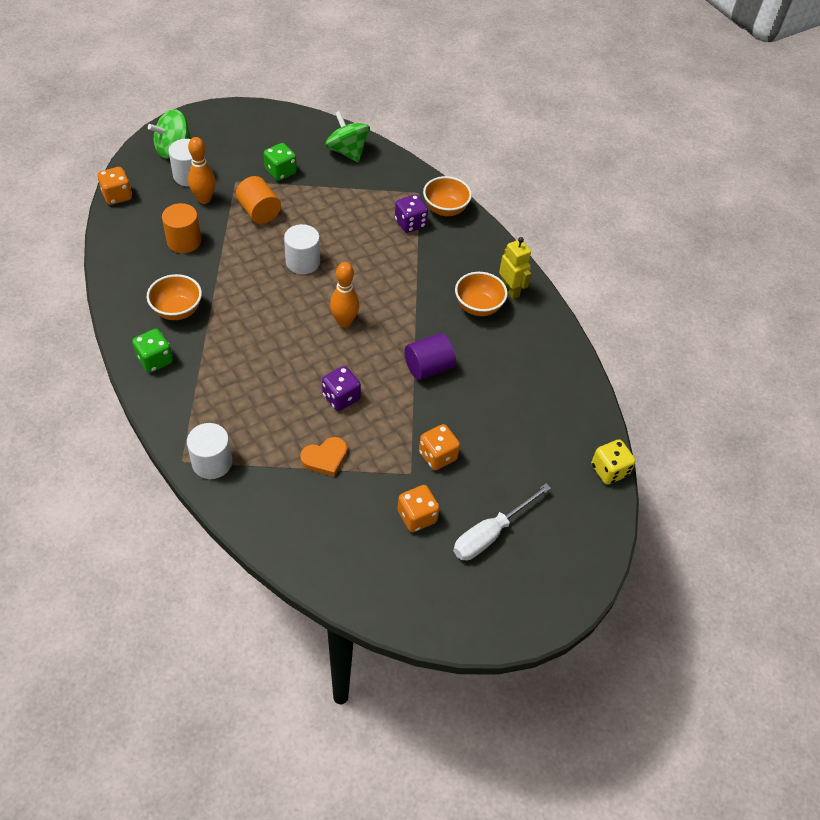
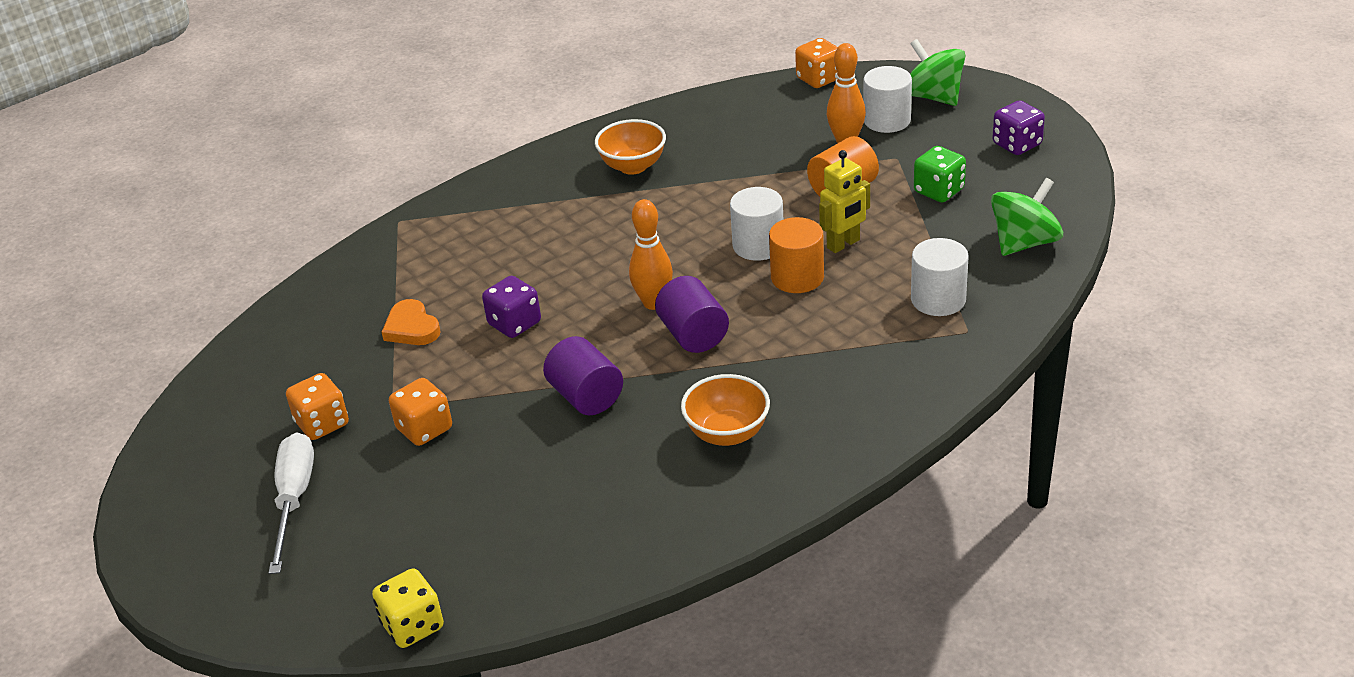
camera: 90 degrees right, 15 degrees down
(155, 360) = (547, 169): green dice -> none
(184, 241) = (758, 144): orange cylinder -> orange cylinder (797, 277)
(212, 462) = (398, 242): white cylinder -> white cylinder (938, 299)
(384, 308) = (693, 335): none -> purple cylinder
(410, 223) = (888, 333): purple dice -> purple dice (1017, 144)
(445, 209) = (941, 366): orange bowl -> none
(490, 533) = (294, 499): white screwdriver -> white screwdriver turned 45 degrees clockwise
(510, 290) = (777, 466): yellow robot -> yellow robot (843, 244)

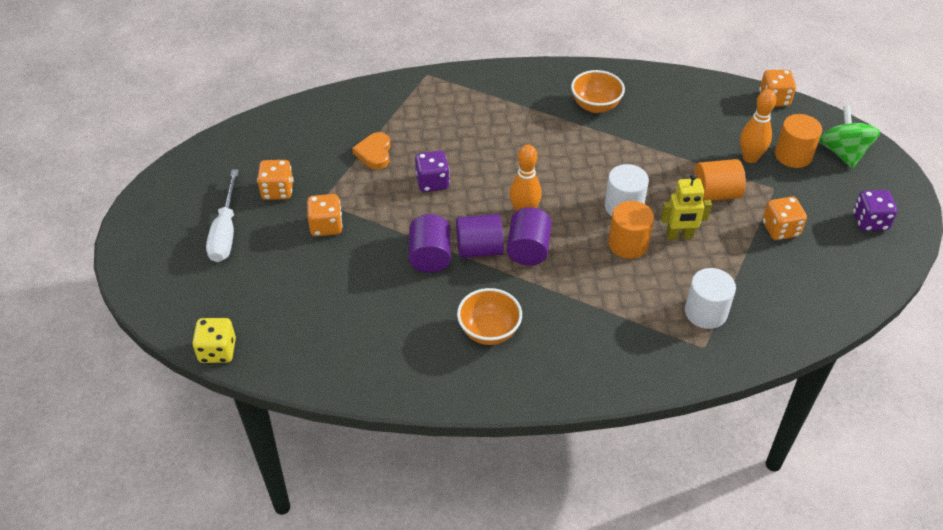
camera: 30 degrees right, 10 degrees up
(294, 499) = (225, 232): white screwdriver -> white screwdriver turned 150 degrees clockwise
(637, 362) = (479, 249): none -> purple cylinder
(887, 120) = (793, 155): white cylinder -> orange cylinder
(939, 191) = (780, 229): green dice -> orange dice
(1024, 243) = (804, 302): green spinning top -> none

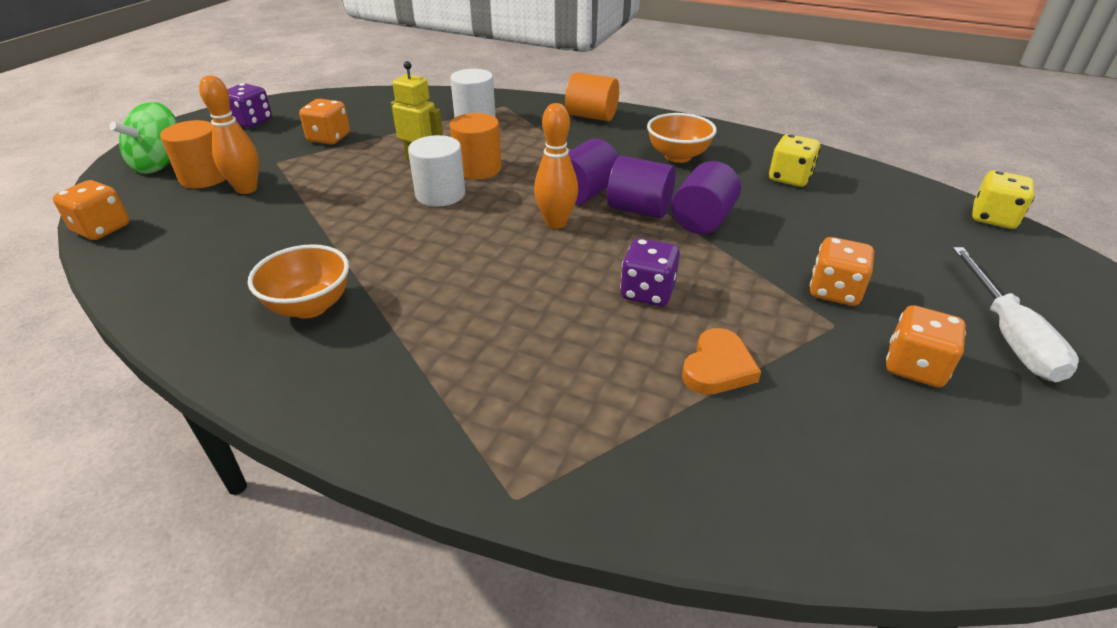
camera: 150 degrees left, 10 degrees down
(225, 232) = (1008, 335): white screwdriver -> white screwdriver turned 150 degrees clockwise
(384, 339) = (789, 178): none -> yellow dice
(715, 194) = (335, 175): orange cylinder -> orange cylinder (591, 116)

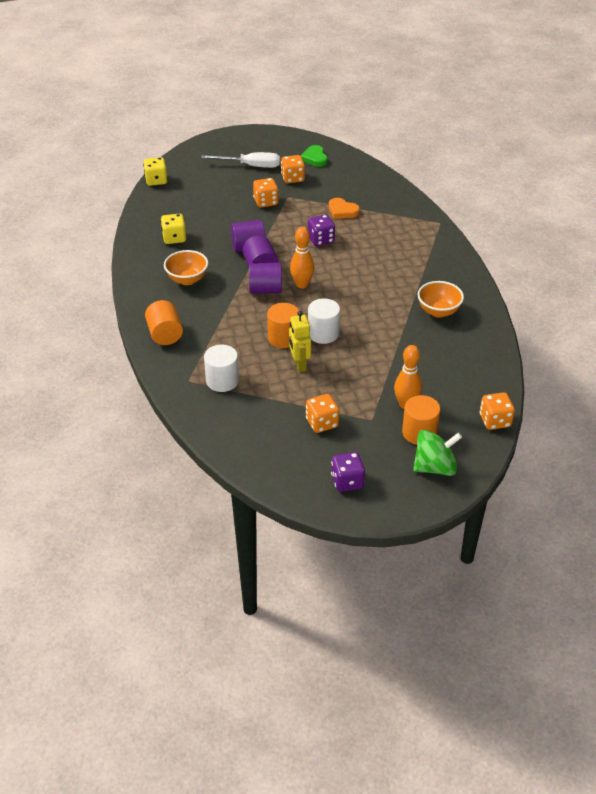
camera: 130 degrees left, 5 degrees up
(718, 367) = (342, 211): orange heart -> orange heart turned 135 degrees counterclockwise
(1008, 335) = (251, 166): white screwdriver -> white screwdriver turned 45 degrees clockwise
(1010, 455) = (315, 158): none -> green heart

